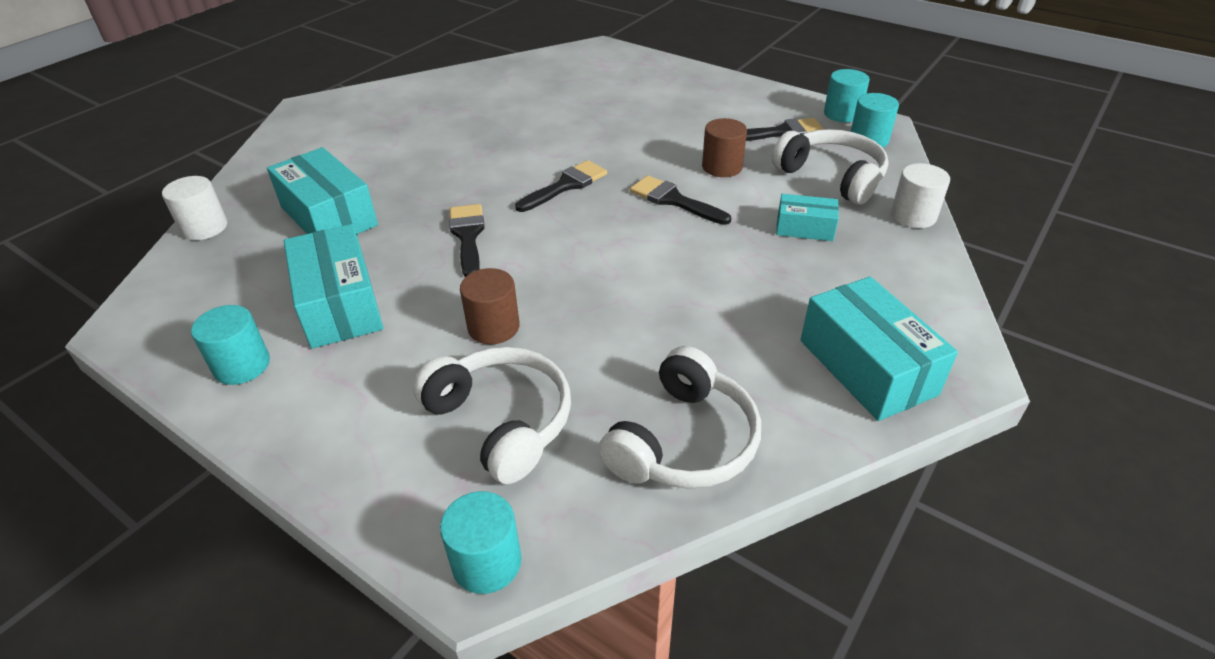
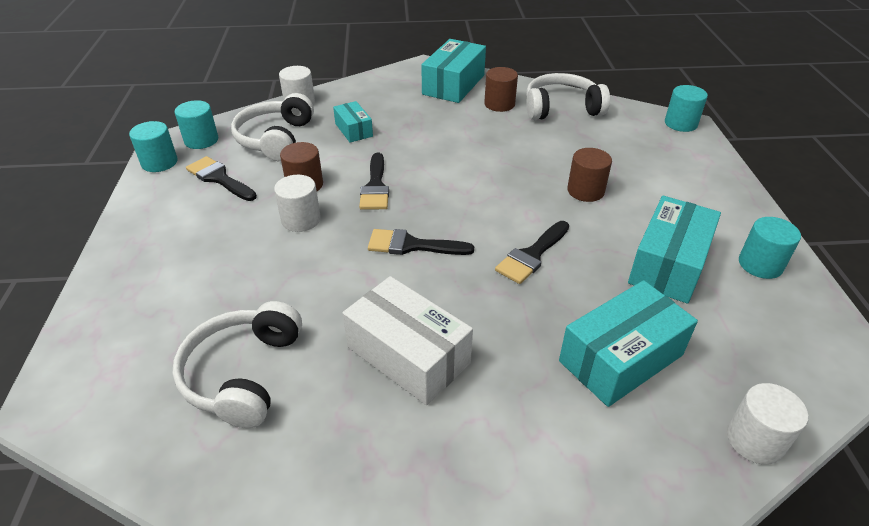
camera: 130 degrees left, 0 degrees up
(328, 216) = (621, 358): turquoise box -> turquoise box turned 45 degrees clockwise
(469, 143) = (408, 355): none -> white box
(502, 421) = (628, 154): white headphones -> white headphones (243, 374)
(669, 150) = (301, 219): none -> white cylinder
(760, 380) = (499, 104): none -> brown cylinder

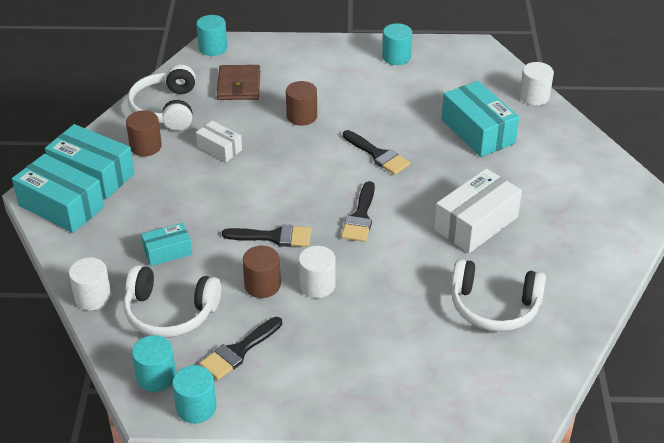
camera: 85 degrees left, 0 degrees up
(509, 143) = (219, 148): none -> white box
(622, 145) = (239, 85): none -> brown wallet
(668, 264) = (393, 94): turquoise box -> turquoise box (61, 206)

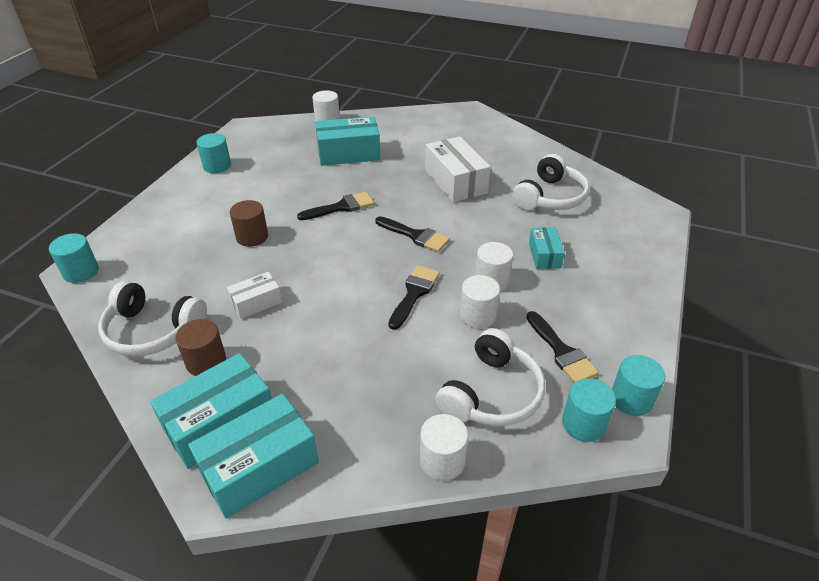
camera: 70 degrees left, 0 degrees up
(167, 252) = (396, 377): turquoise box -> turquoise box (544, 255)
(239, 85) = (165, 267): brown wallet -> none
(262, 285) = (477, 316): brown cylinder -> white cylinder

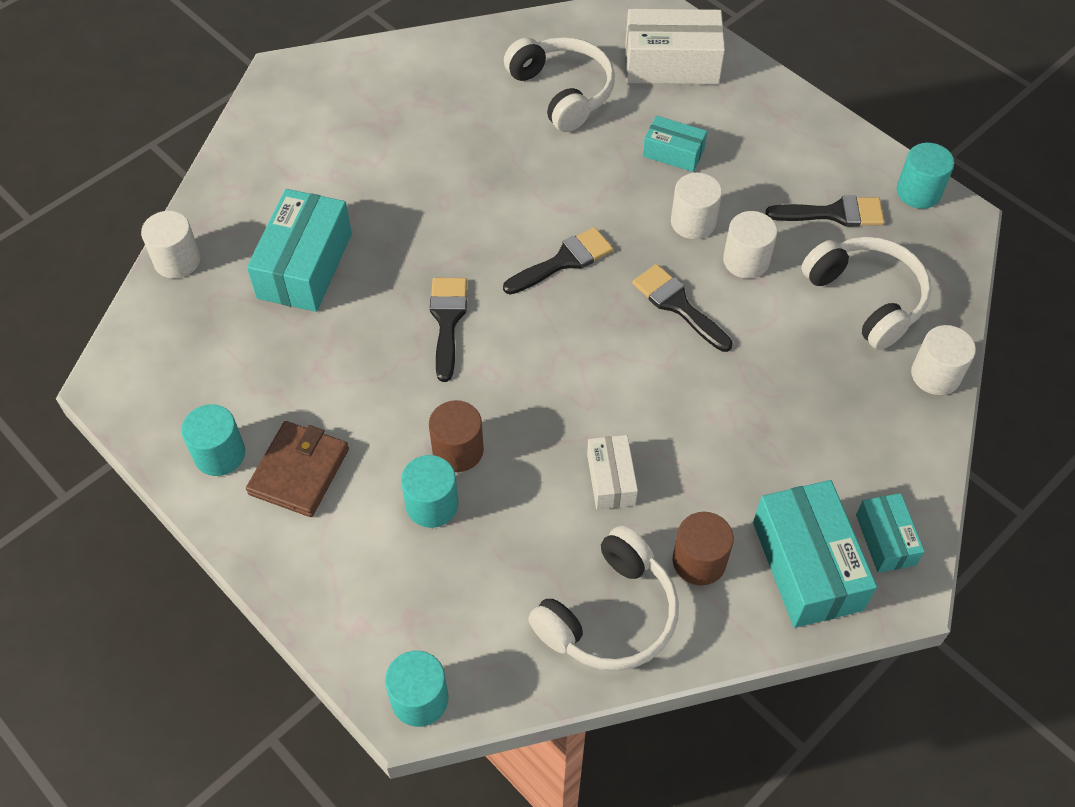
camera: 65 degrees left, 15 degrees up
(216, 191) = (299, 471): none -> brown wallet
(259, 467) = (885, 539): turquoise box -> turquoise box, size x0.56
(455, 182) = (466, 170): white box -> white box (671, 64)
(583, 424) = (933, 243): turquoise cylinder -> turquoise cylinder (432, 505)

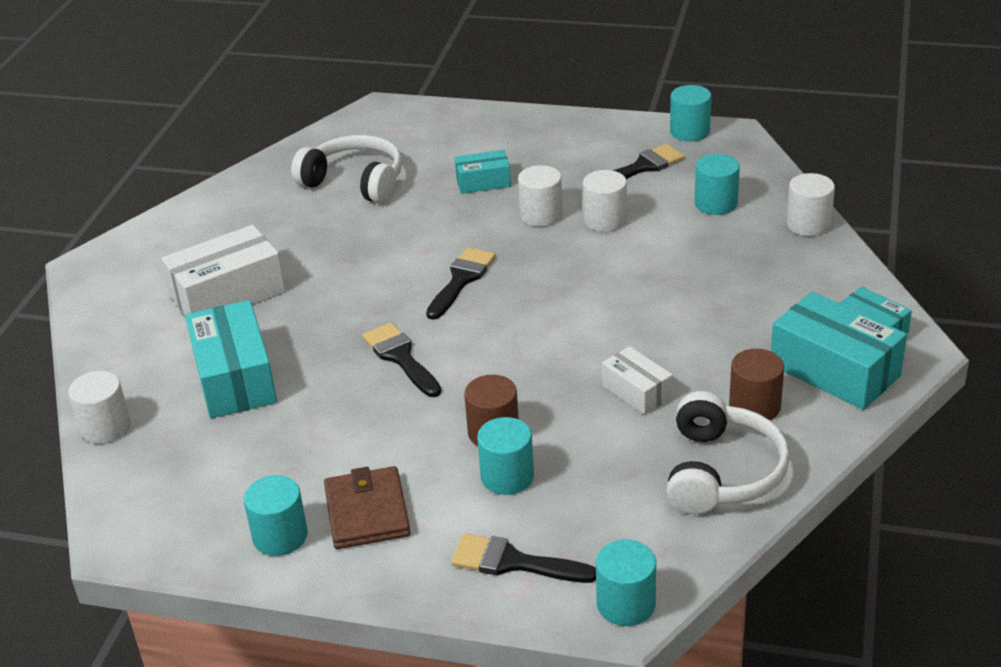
camera: 30 degrees left, 20 degrees down
(671, 64) = (428, 132): white box -> white box (228, 294)
(677, 305) = (580, 267): black brush -> black brush (513, 562)
(867, 298) = (716, 203): white headphones -> turquoise cylinder

